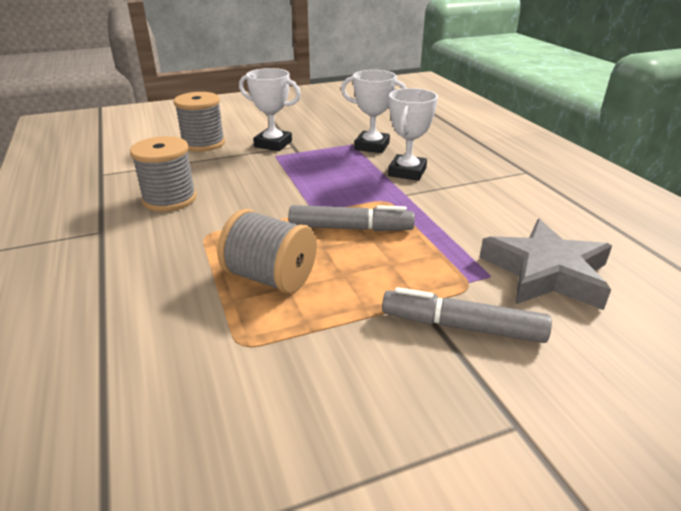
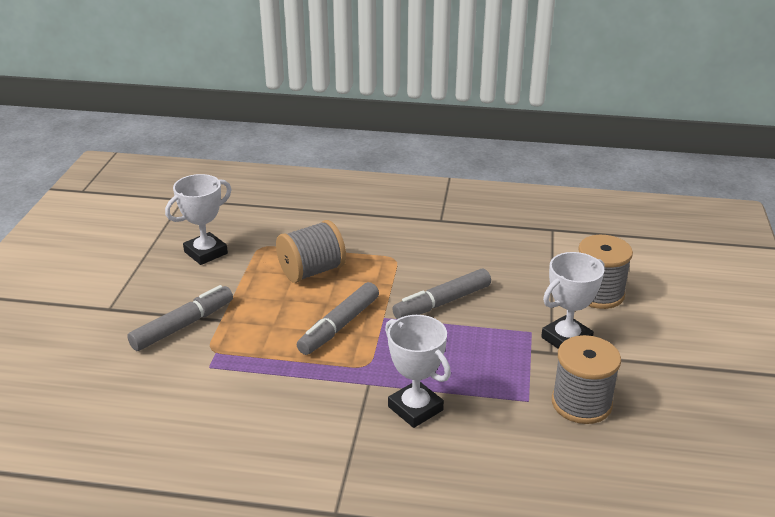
camera: 120 degrees right, 0 degrees up
(169, 199) = (471, 253): grey spool -> grey spool (581, 403)
(267, 193) = (442, 302): none -> grey marker
(372, 146) = (508, 413): white trophy -> white trophy (206, 253)
(546, 272) = (179, 397): grey star -> none

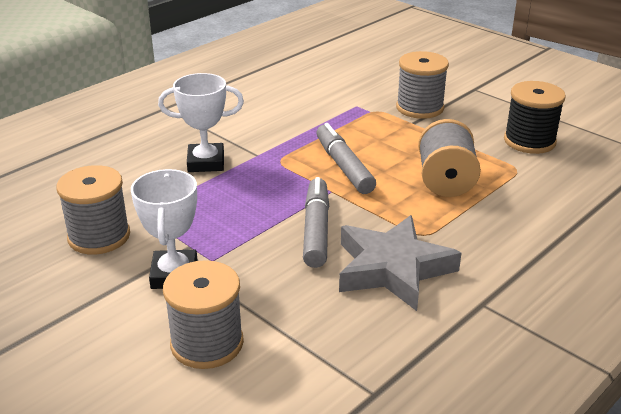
camera: 125 degrees right, 0 degrees up
(183, 326) = (419, 108): grey marker -> grey spool
(206, 253) = (529, 141): white trophy -> black spool
(446, 257) = (393, 269): none -> grey star

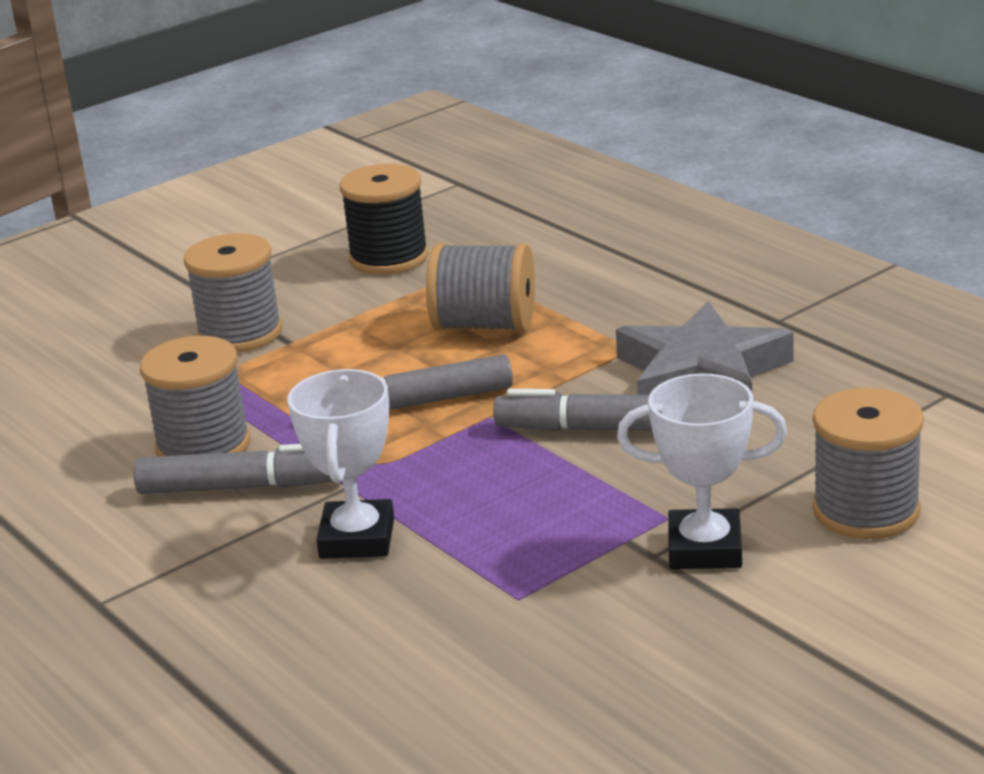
camera: 80 degrees left, 5 degrees down
(99, 236) = (586, 636): grey spool -> grey spool (203, 446)
(258, 127) = (242, 487): none -> grey marker

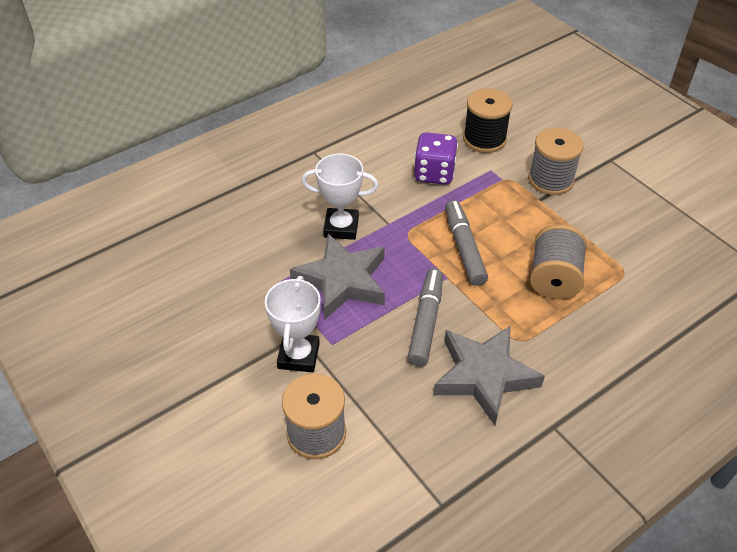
camera: 90 degrees right, 20 degrees up
(203, 446) = (434, 173): grey spool -> purple dice
(242, 487) = (394, 188): grey marker -> none
(389, 258) = (646, 237): black spool -> black spool (484, 139)
(509, 522) = (342, 281): none -> grey star

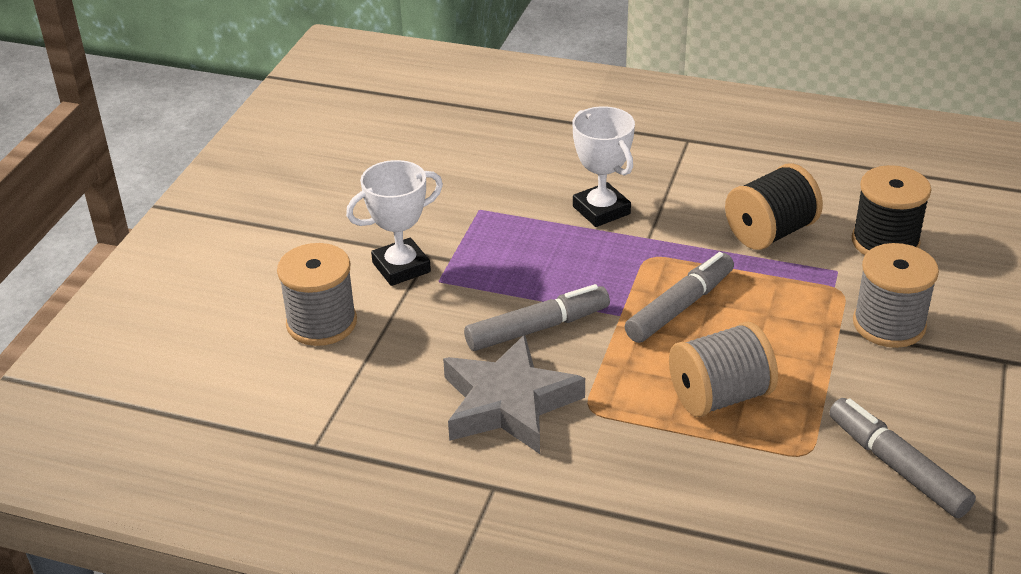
camera: 55 degrees right, 10 degrees down
(342, 281) = (527, 247): grey star -> none
(434, 173) = (770, 232): purple dice -> black spool
(659, 245) = (897, 467): none -> grey marker

